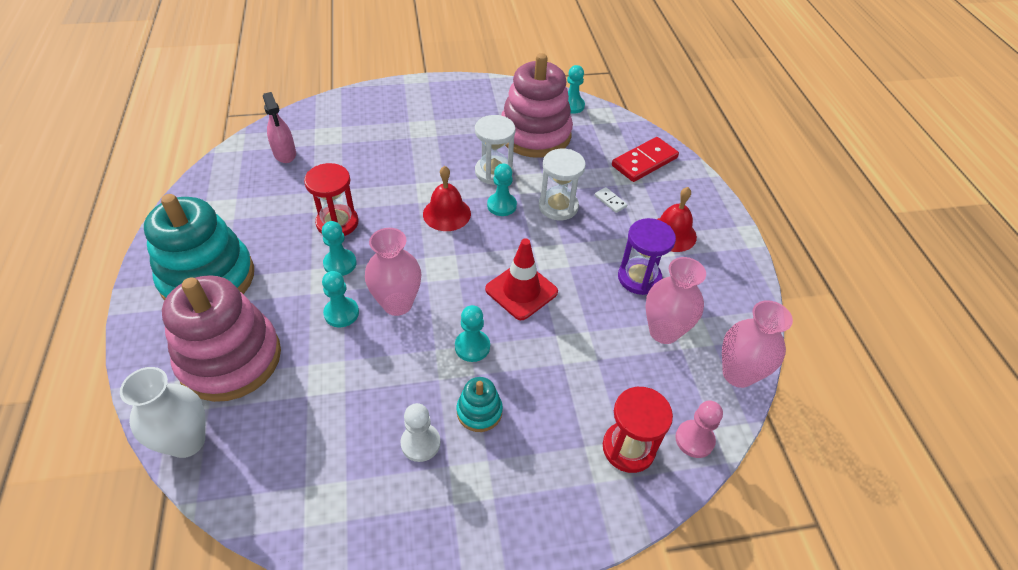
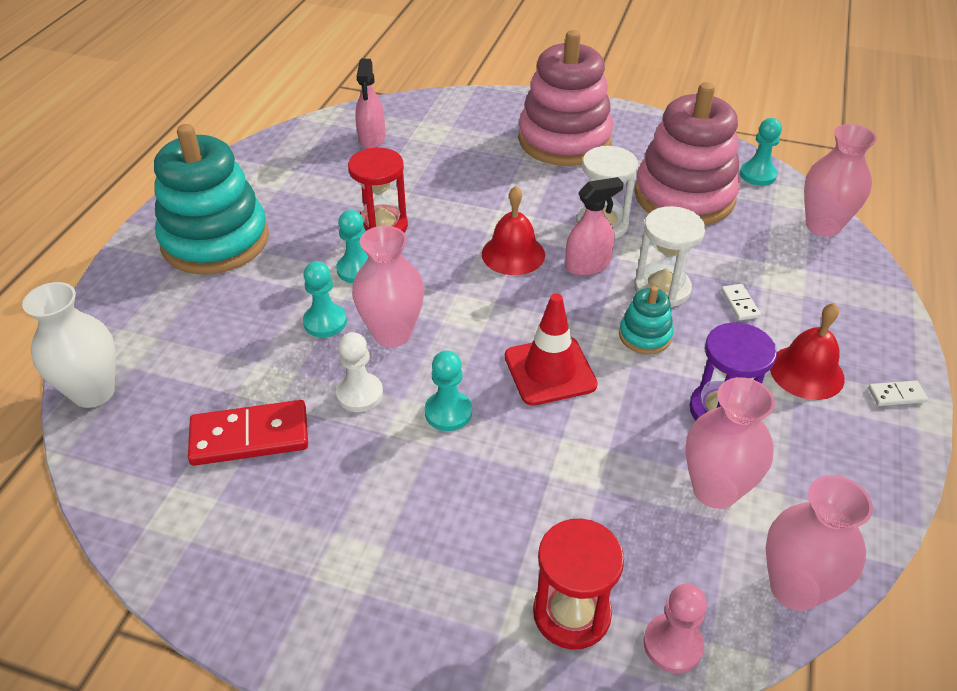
camera: 30 degrees right, 5 degrees down
(230, 359) = (185, 327): pink stacking toy -> pink stacking toy (564, 140)
(420, 443) = (320, 494): white pawn -> white pawn (359, 394)
(479, 411) = (409, 488): turquoise stacking toy -> turquoise stacking toy (645, 335)
(501, 205) = (587, 265): turquoise pawn -> pink spray bottle
(629, 131) = (823, 226): none -> pink vase
(644, 162) = (821, 270): red domino -> red domino (250, 436)
(726, 230) = (896, 395): none -> white domino

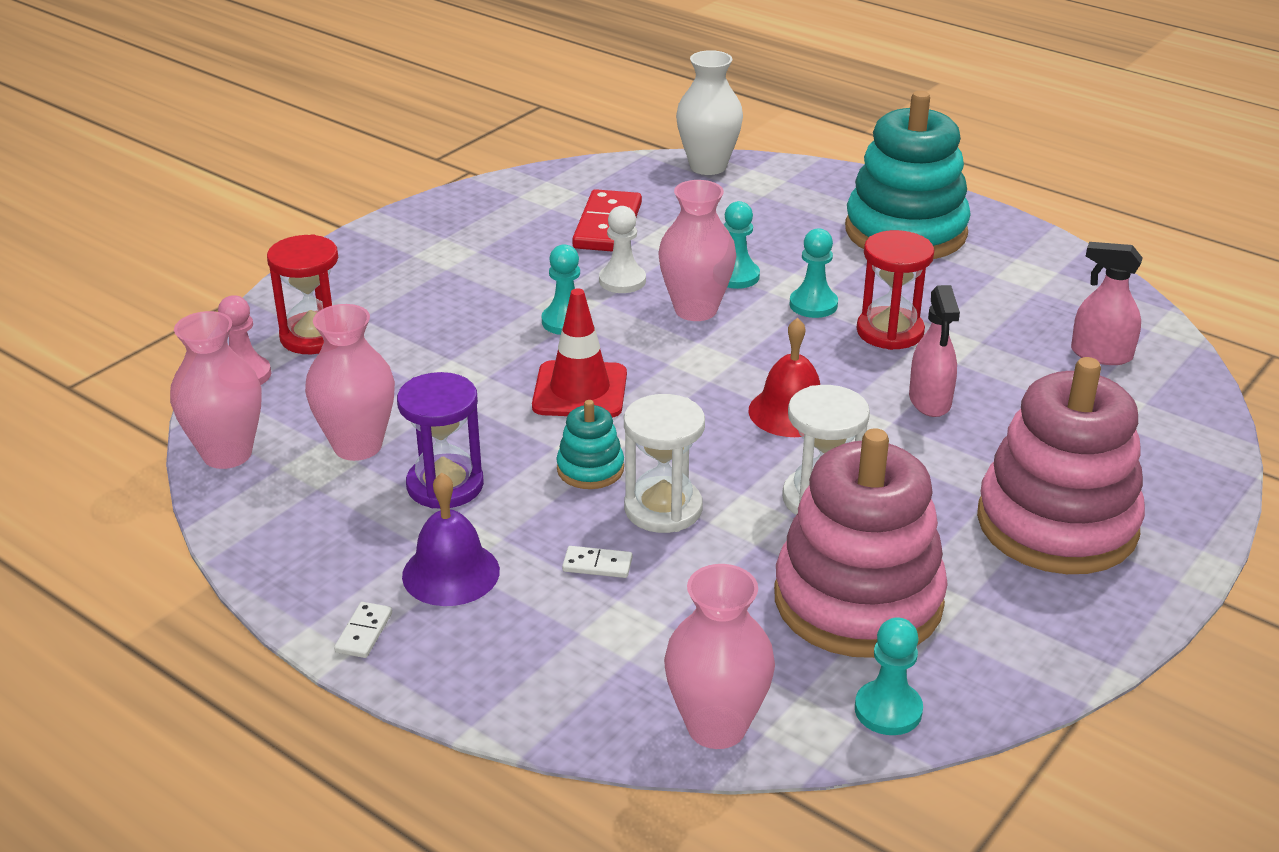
camera: 110 degrees right, 10 degrees down
(587, 265) = (740, 463): pink spray bottle -> pink spray bottle (930, 401)
(806, 372) = (451, 573): red bell -> purple bell

